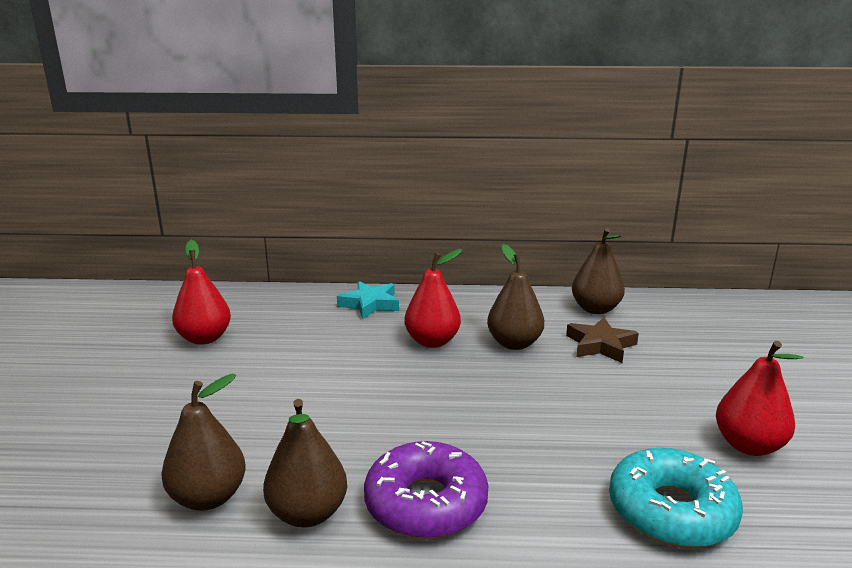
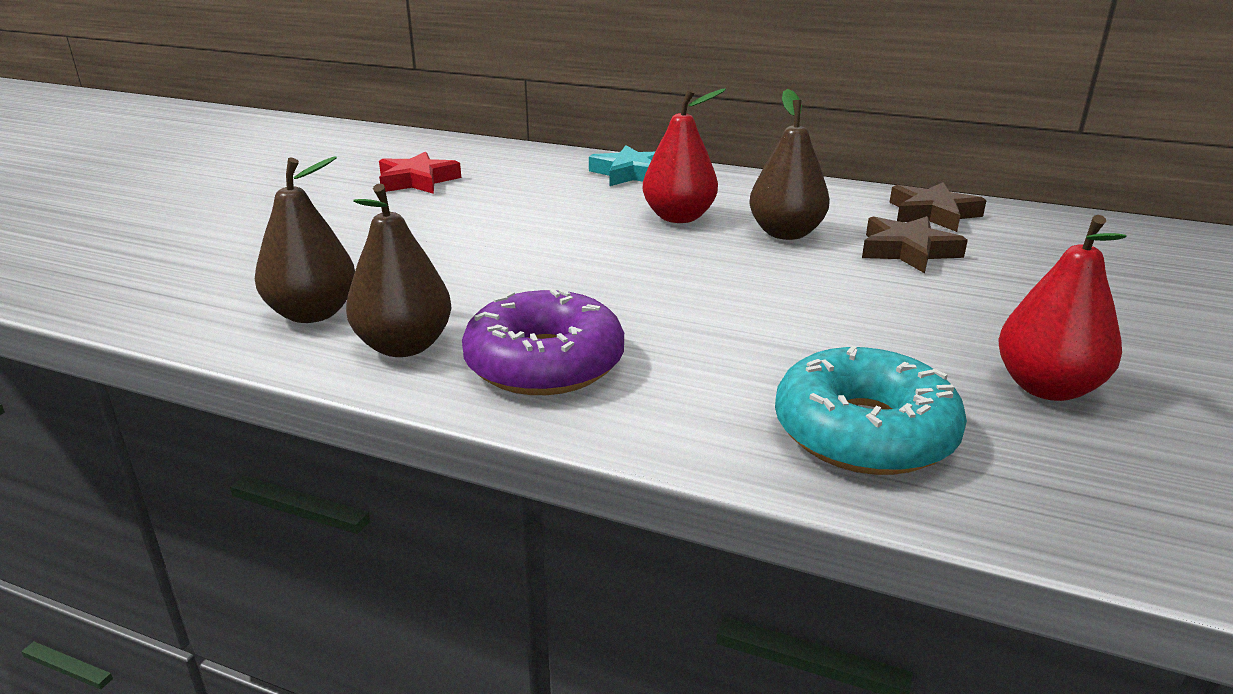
camera: 20 degrees right, 5 degrees up
(204, 338) = (417, 181): red pear -> red star
(595, 309) = (933, 214): brown pear -> brown star

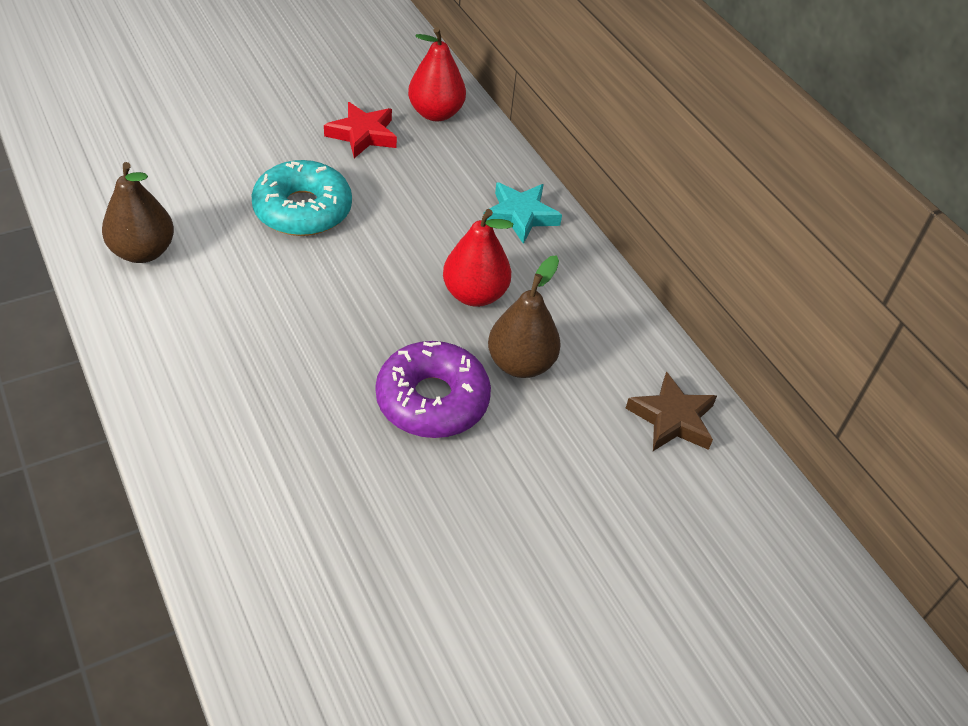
camera: 35 degrees right, 20 degrees up
(404, 346) = (152, 316): brown pear -> none
(544, 363) = (200, 384): purple donut -> purple donut (432, 400)
(864, 432) = (277, 567): turquoise donut -> turquoise donut (303, 210)
(908, 251) = (575, 444): brown star -> none
(1047, 388) = (434, 625): red pear -> red pear (436, 113)

